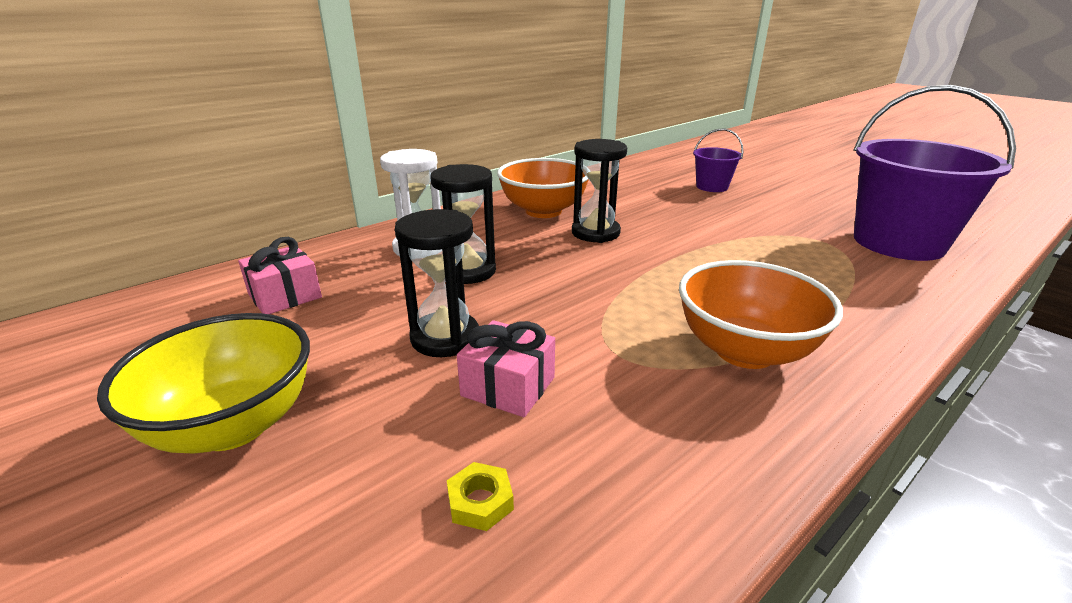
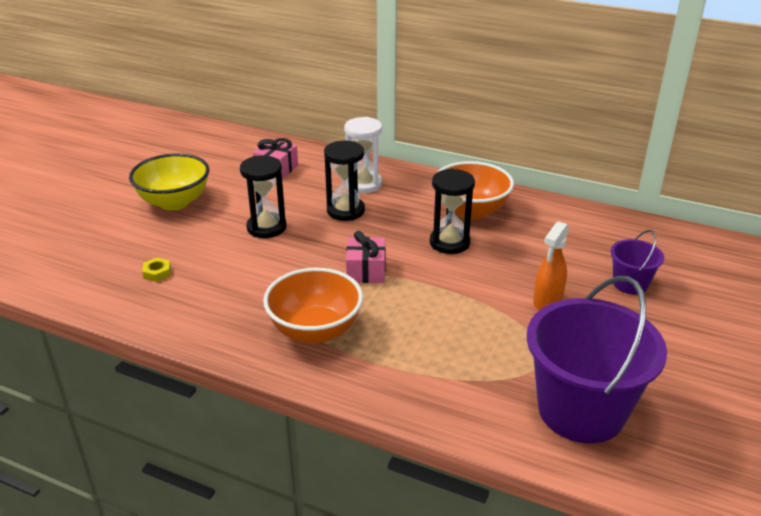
camera: 65 degrees right, 5 degrees up
(508, 386) = (235, 258): pink gift -> pink gift (366, 271)
(726, 218) = (547, 301): none -> orange spray bottle

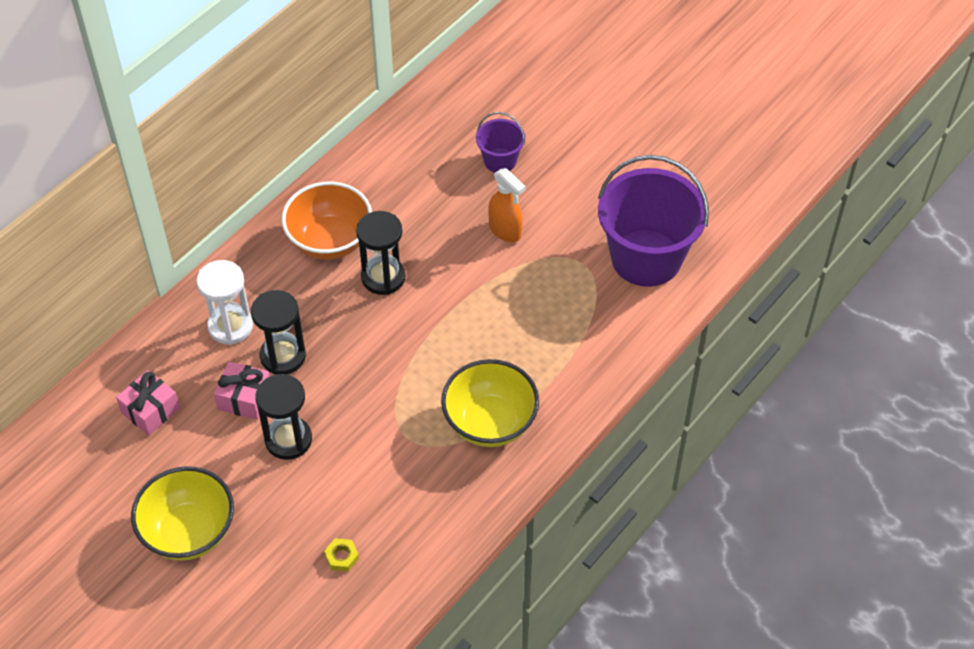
camera: 75 degrees left, 20 degrees up
(315, 331) = (490, 423): orange bowl -> yellow bowl
(366, 271) = (407, 361): pink gift -> pink gift (245, 398)

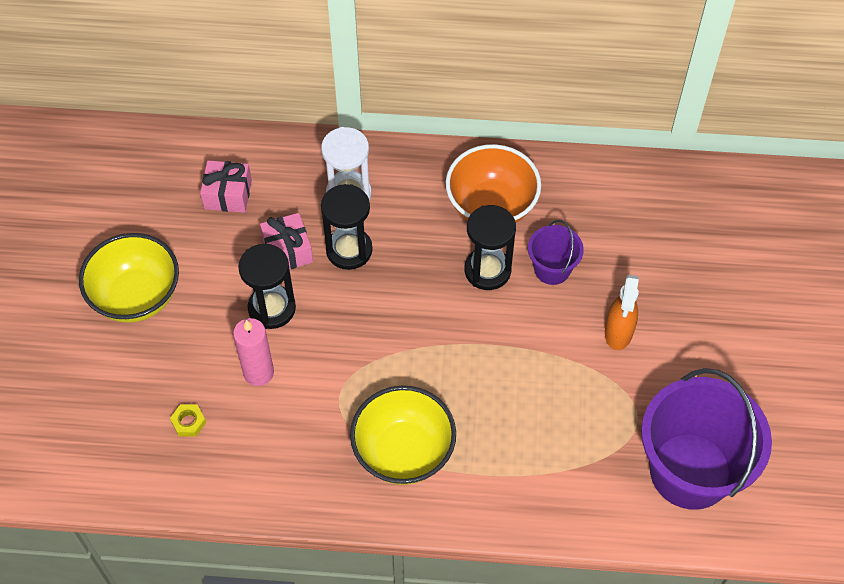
camera: 55 degrees right, 5 degrees up
(339, 482) = (258, 372): none -> pink candle
(500, 160) = (692, 278): purple bucket -> purple bucket (552, 269)

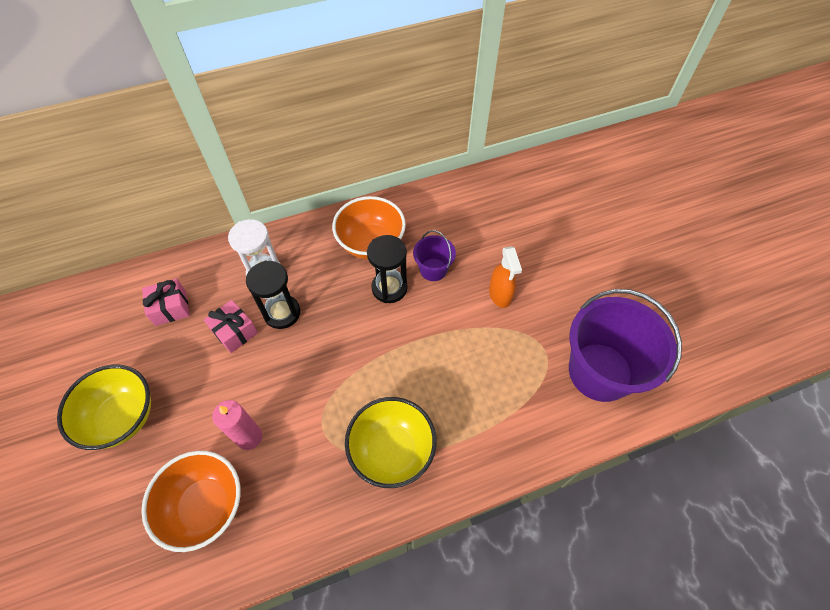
camera: 25 degrees left, 0 degrees up
(188, 422) = (206, 506): yellow nut -> orange bowl
(272, 308) = (240, 381): black hourglass -> none

